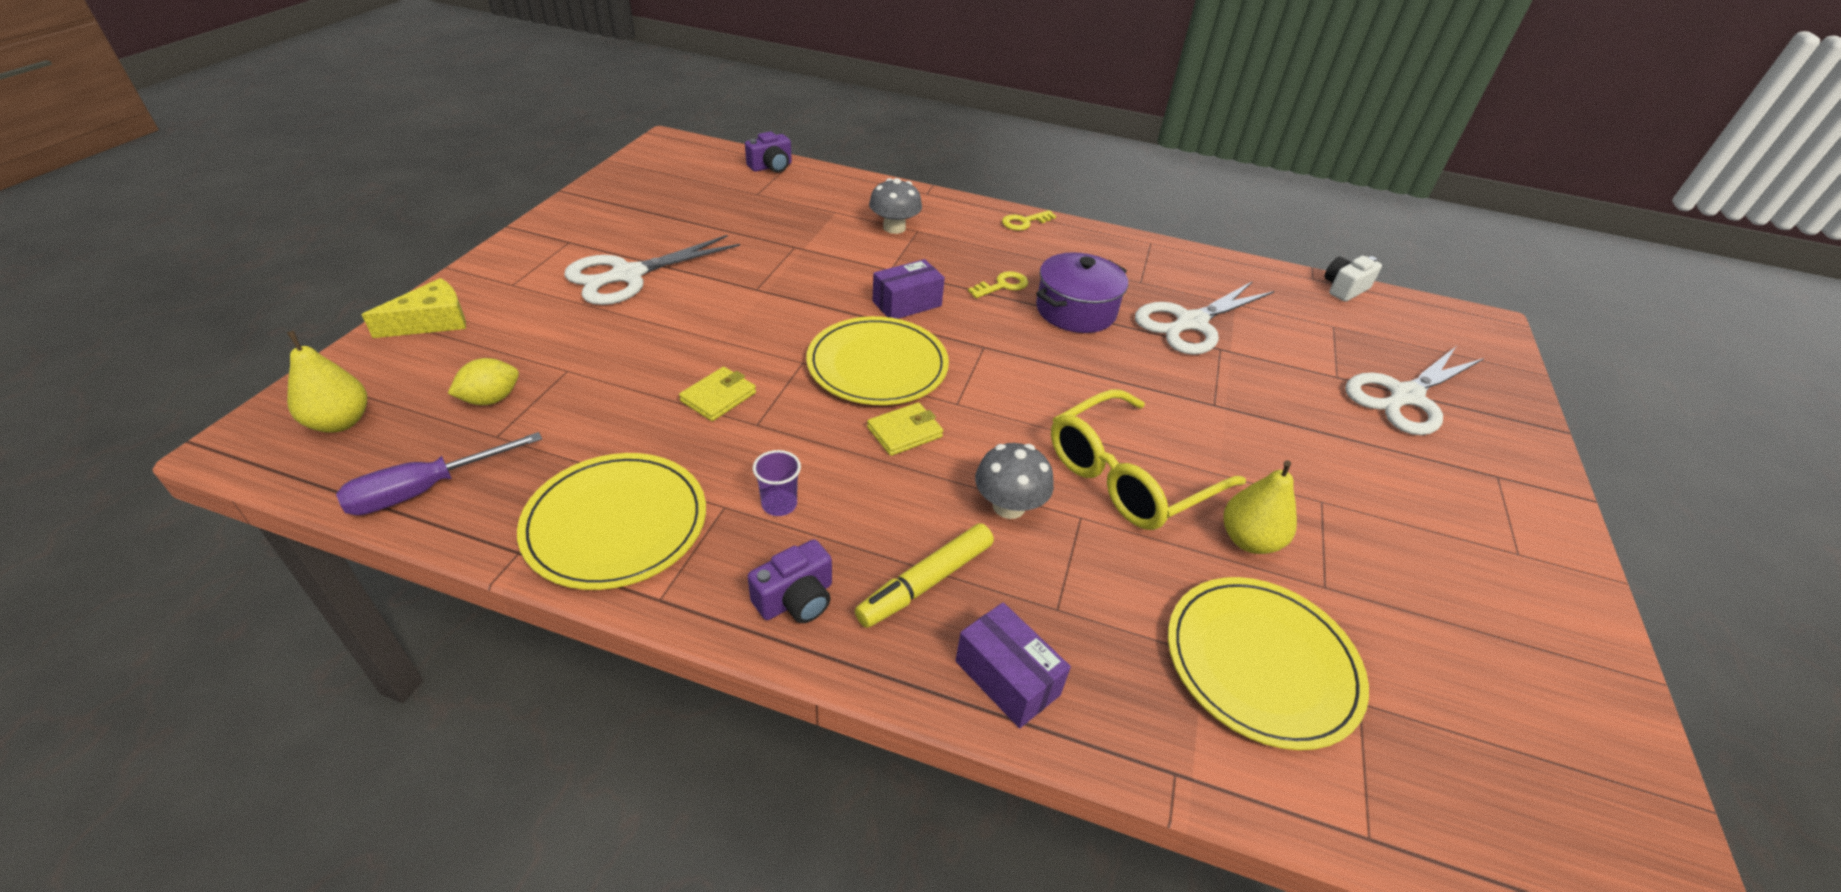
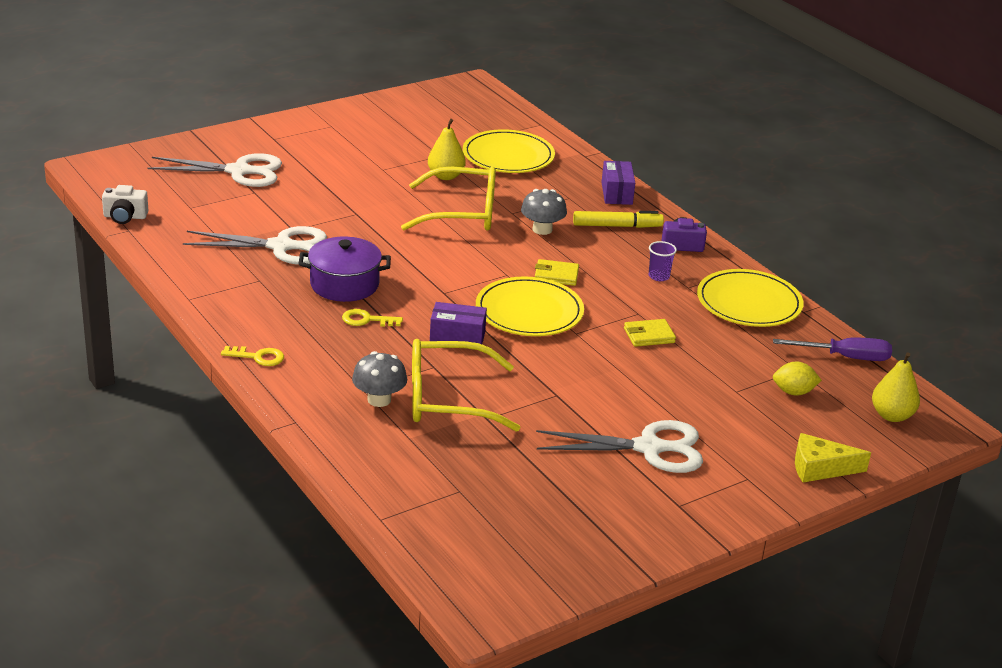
camera: 140 degrees left, 10 degrees down
(771, 167) = (406, 522): purple camera -> none
(843, 248) = (448, 399): none -> yellow glasses

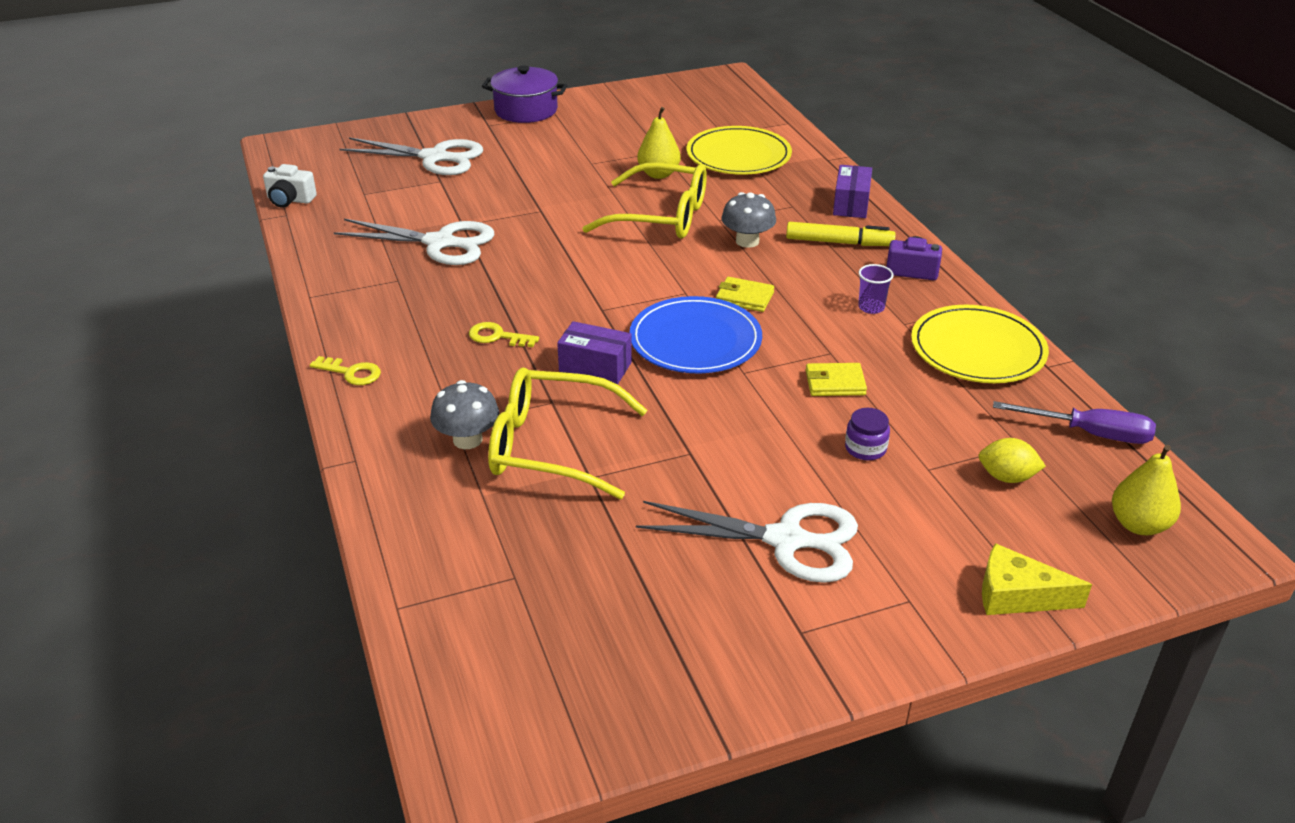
camera: 15 degrees right, 5 degrees up
(344, 284) = (490, 292): purple pot -> purple pot (526, 110)
(529, 311) = (695, 340): yellow plate -> blue plate
(686, 381) = (865, 448): none -> purple jar

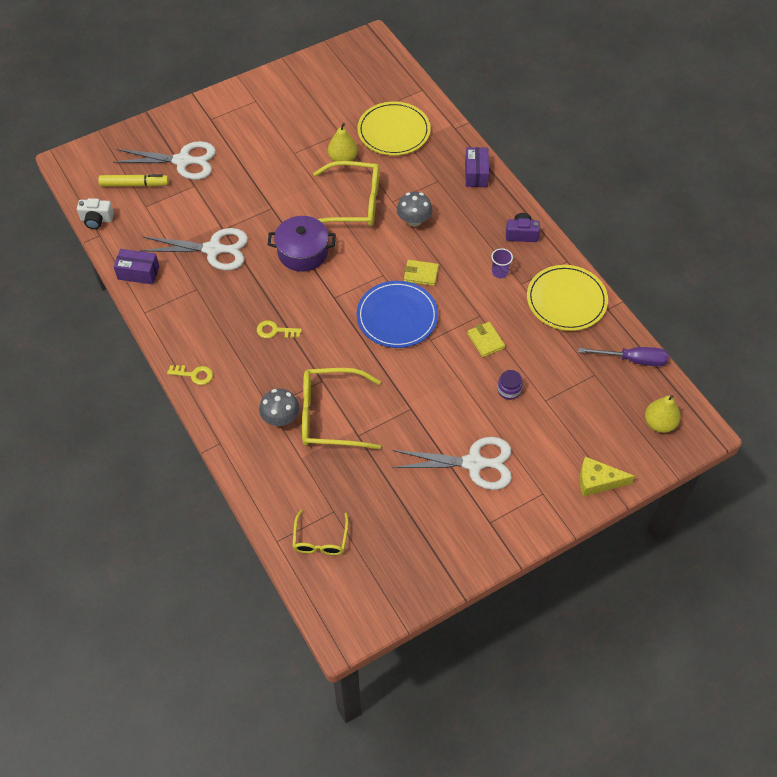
camera: 10 degrees left, 20 degrees up
(476, 616) = (320, 539): none -> yellow glasses
(526, 110) = (233, 98): purple pot -> purple pot (303, 252)
(595, 367) = (341, 348): purple box -> purple box (138, 273)
(835, 383) = (485, 341): yellow wallet -> yellow wallet turned 75 degrees clockwise
(839, 242) = (473, 213): yellow marker -> yellow marker (134, 184)
(1006, 477) = (588, 400): yellow lemon -> none

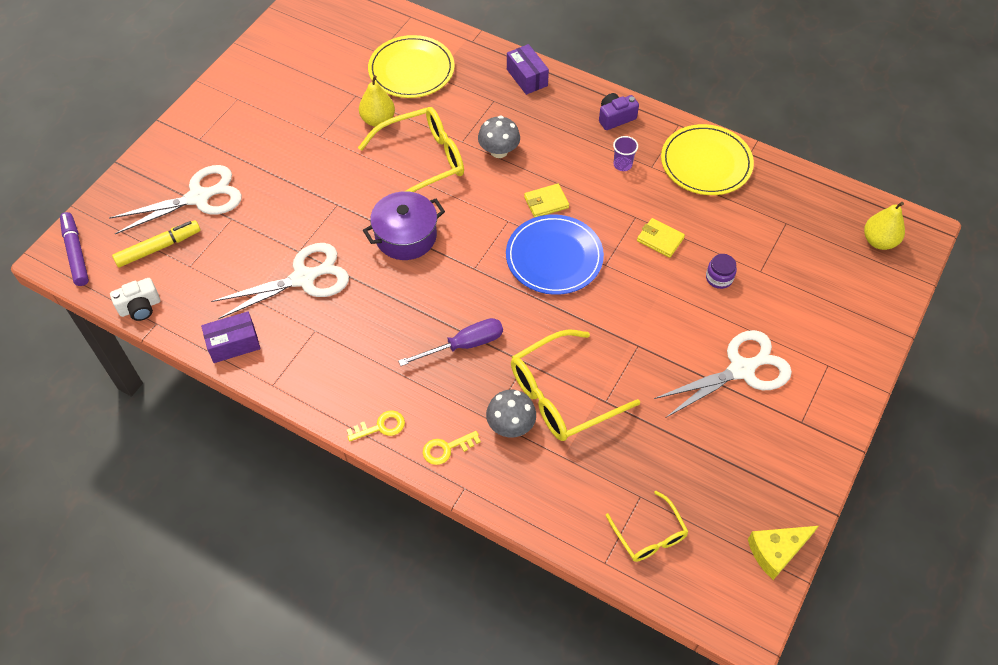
camera: 30 degrees left, 0 degrees up
(81, 164) = (76, 253): none -> purple marker
(275, 331) = (436, 334): yellow key -> yellow key (446, 449)
(597, 481) = (868, 326): yellow cheese -> yellow cheese (776, 551)
(633, 360) = (809, 192): purple screwdriver -> purple screwdriver (464, 345)

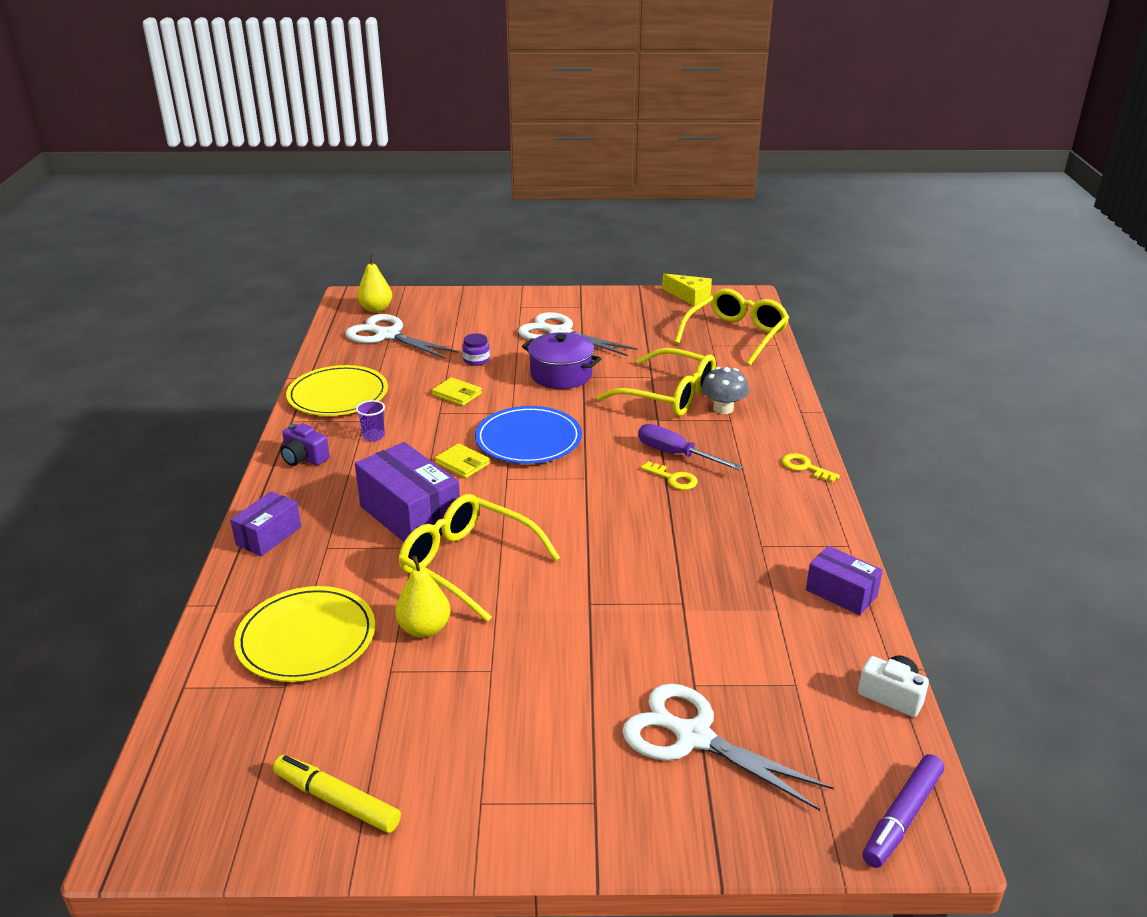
camera: 120 degrees left, 25 degrees down
(159, 248) = (803, 730): yellow marker -> yellow marker (337, 800)
(303, 278) = (712, 582): white scissors -> white scissors (387, 335)
(406, 236) = (587, 534): purple pot -> purple pot (561, 375)
(446, 449) = (781, 429): yellow key -> yellow key (673, 479)
(499, 151) = (410, 516): grey mushroom -> purple box
(649, 535) = (736, 335): yellow glasses -> yellow glasses, size x1.75
(660, 239) = (457, 394): yellow wallet -> yellow wallet turned 60 degrees counterclockwise

